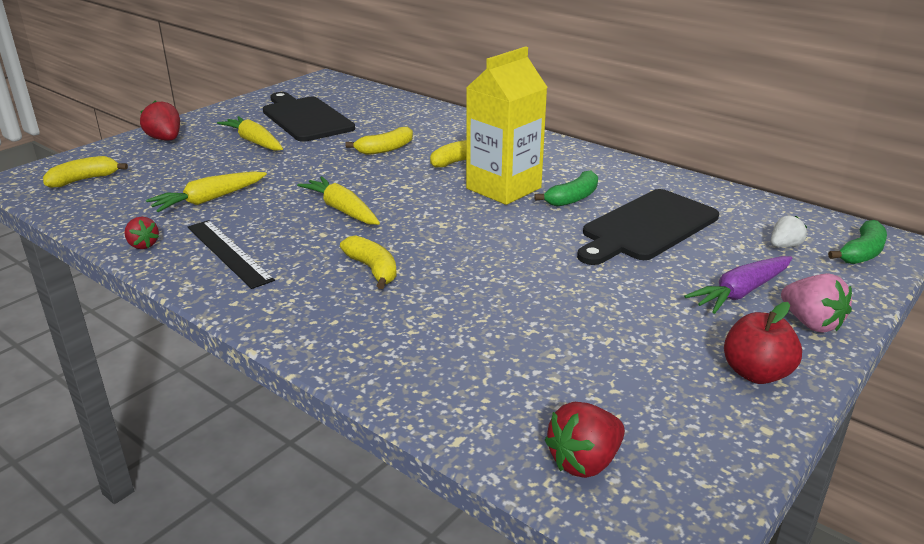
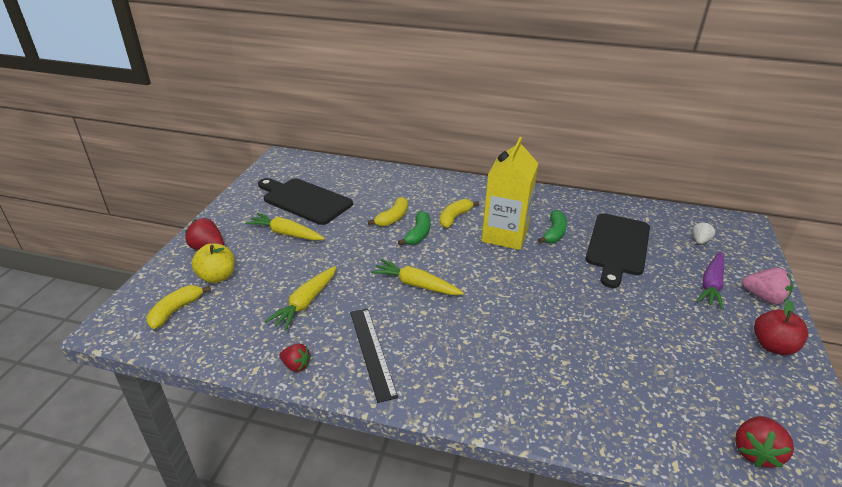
camera: 25 degrees left, 5 degrees up
(149, 162) = (217, 277): none -> yellow apple
(228, 253) = (372, 352): black ruler -> black ruler turned 45 degrees clockwise
(373, 269) = (489, 335): yellow banana -> none
(861, 253) = (740, 235): green banana -> green banana (418, 234)

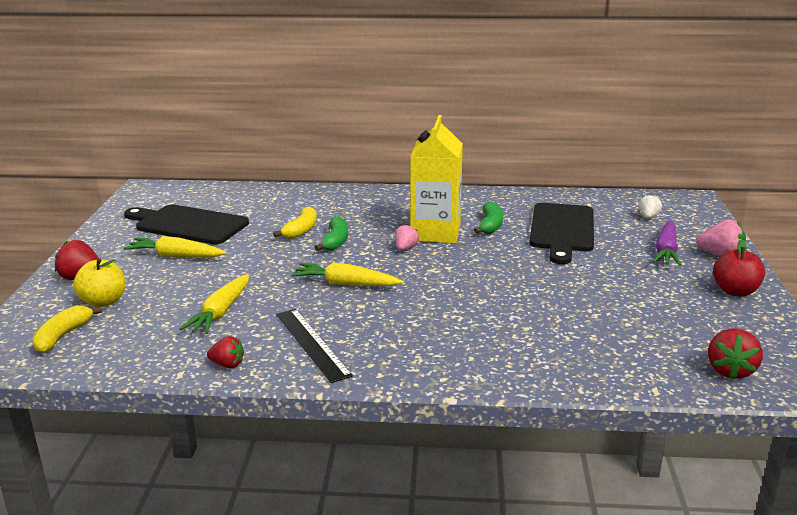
camera: 10 degrees left, 10 degrees down
(454, 217) = (374, 223): yellow banana -> none
(475, 250) = (405, 248): none -> pink strawberry

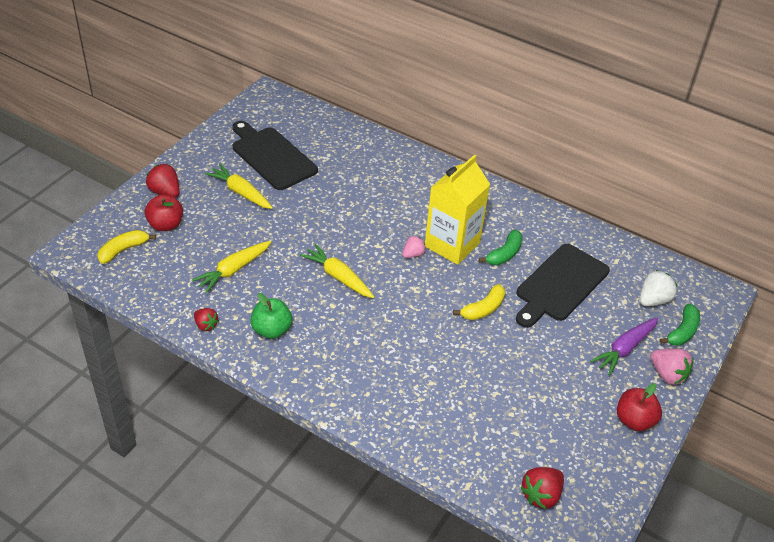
camera: 25 degrees right, 20 degrees up
(103, 302) = (166, 225): yellow apple -> red apple
(301, 230) = (350, 198): yellow banana -> yellow banana (483, 309)
(312, 344) = (271, 330): black ruler -> green apple
(335, 241) = (366, 223): green banana -> green banana (682, 331)
(648, 217) = (653, 300): white strawberry -> white strawberry, size x1.54

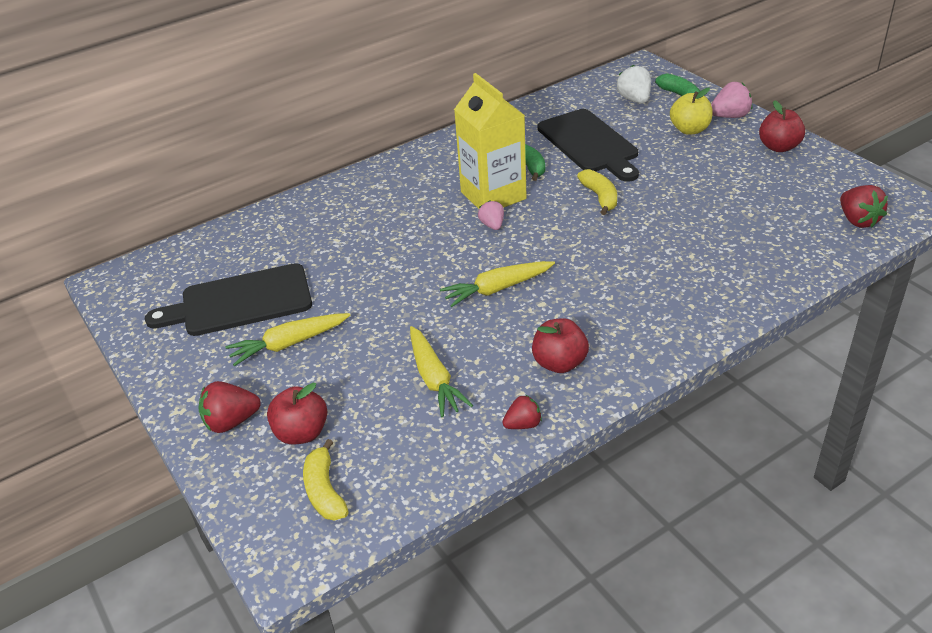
camera: 60 degrees left, 5 degrees down
(271, 330) = (559, 363): green apple -> red apple
(624, 349) = (689, 130): purple carrot -> yellow apple

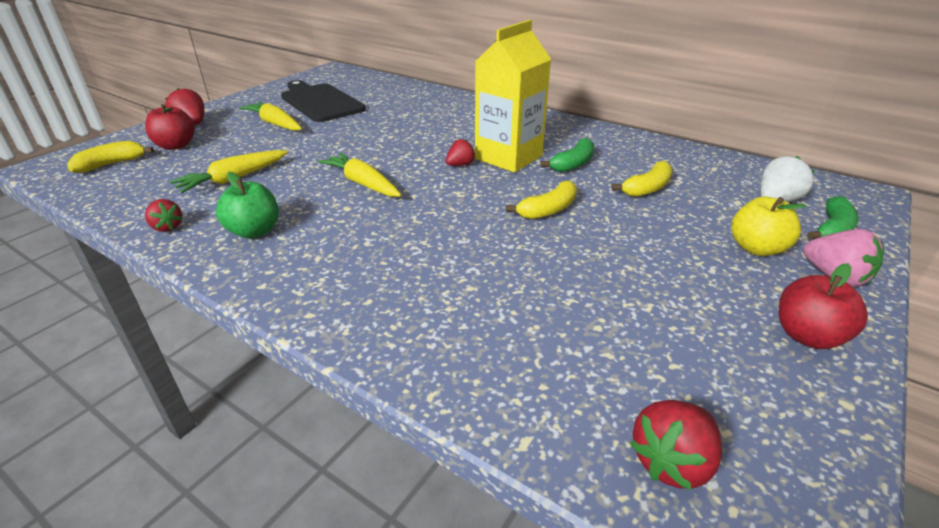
camera: 65 degrees right, 5 degrees down
(492, 225) = (460, 165): pink strawberry -> red strawberry
(559, 363) = (254, 231): red apple -> green apple
(589, 144) = (647, 188): black cutting board -> yellow banana

